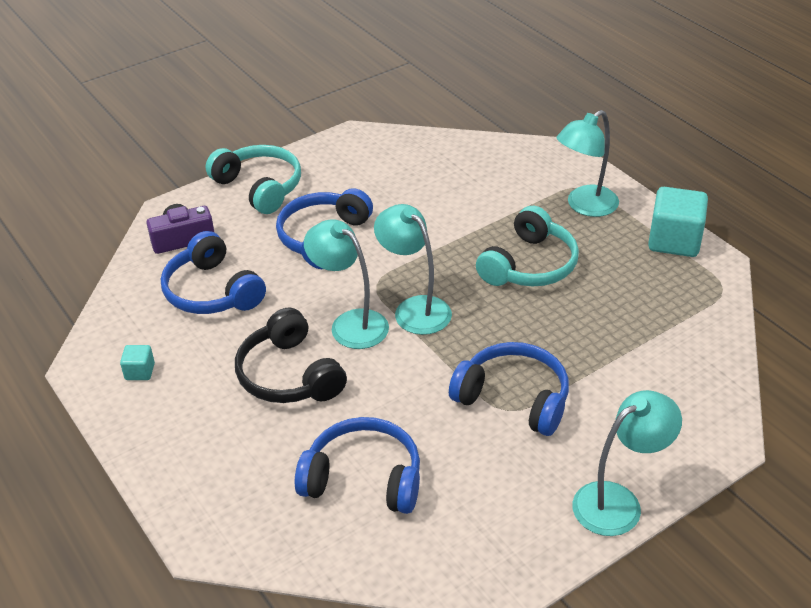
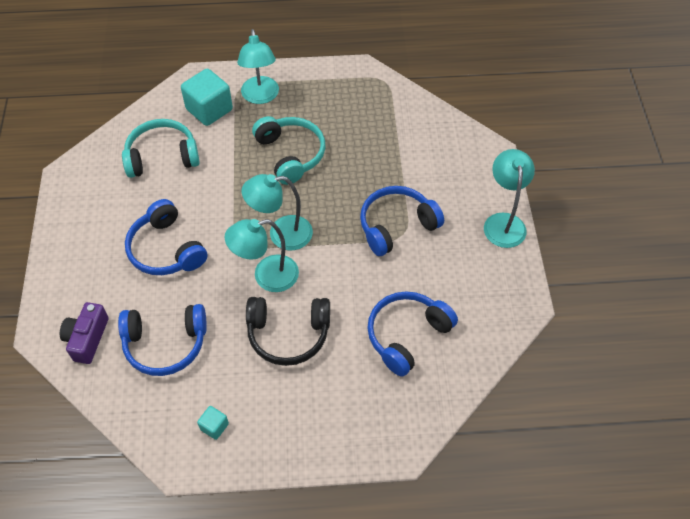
camera: 60 degrees left, 15 degrees up
(259, 187) = (71, 261): turquoise headphones -> turquoise headphones (162, 156)
(674, 241) = (328, 76): turquoise cube -> turquoise cube (209, 109)

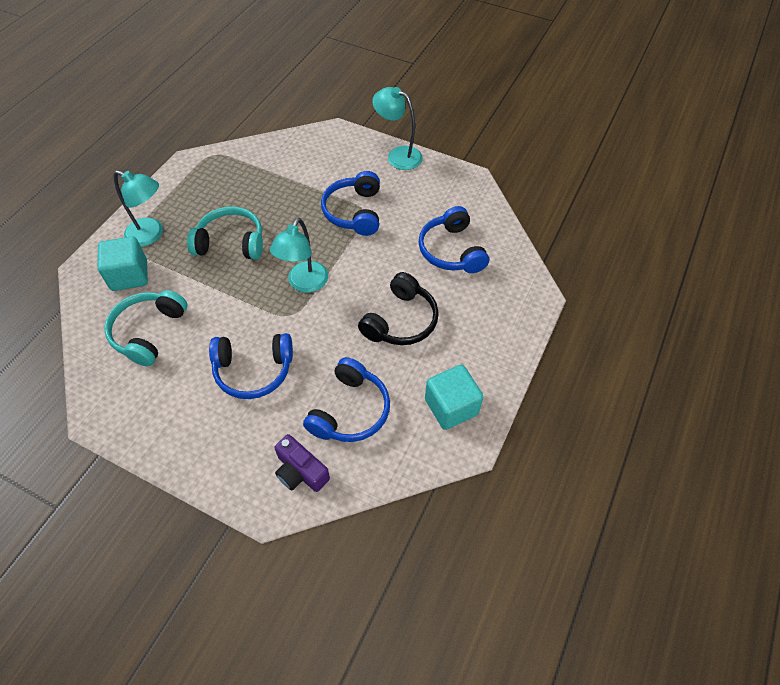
camera: 60 degrees left, 0 degrees up
(214, 426) = (451, 407): turquoise cube -> turquoise cube, size x2.08
(266, 276) = (337, 311): turquoise lamp -> none

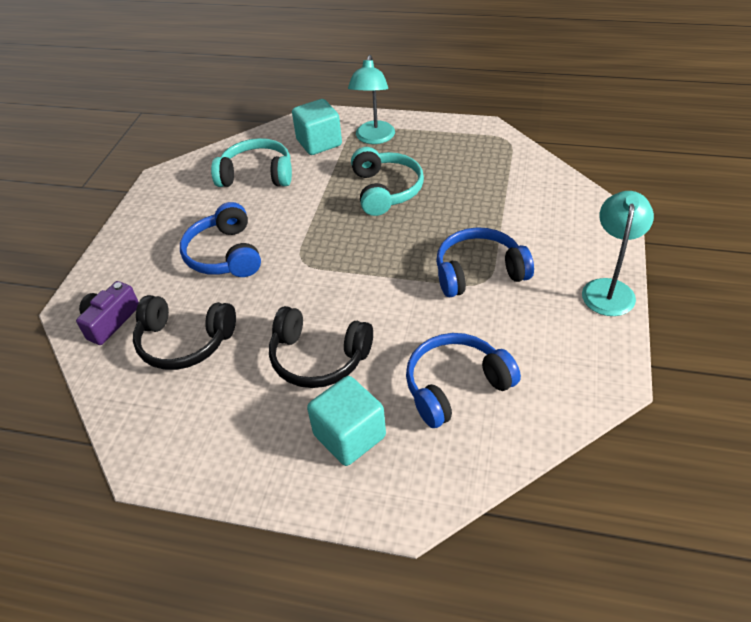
camera: 80 degrees right, 10 degrees down
(304, 284) = (348, 260): turquoise lamp -> none
(350, 410) = (184, 342): blue headphones -> black headphones
(451, 407) = (198, 437): turquoise cube -> turquoise cube (349, 436)

